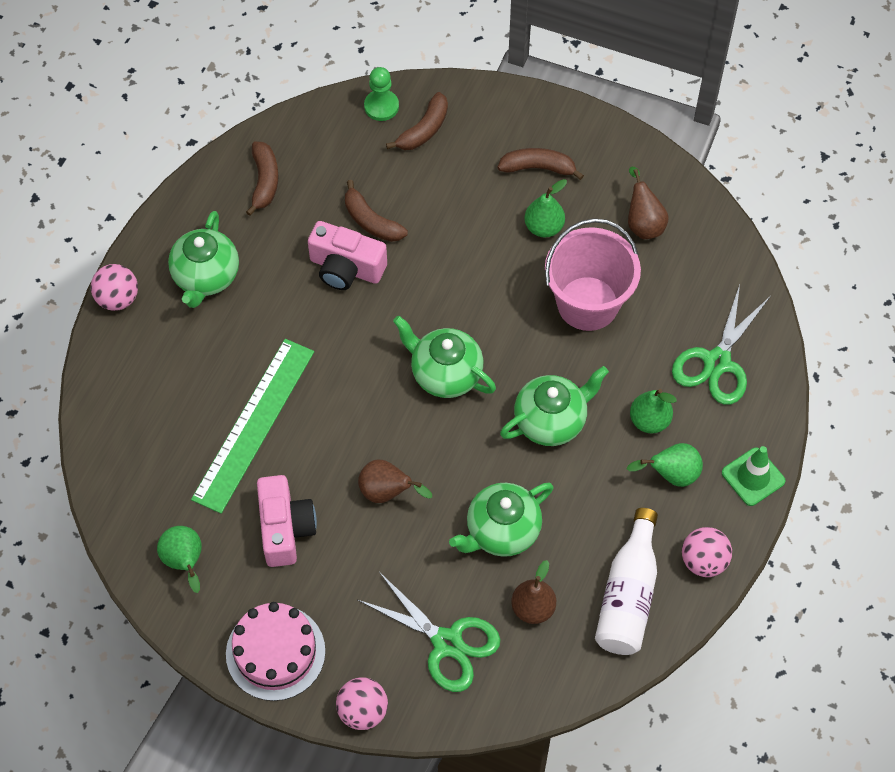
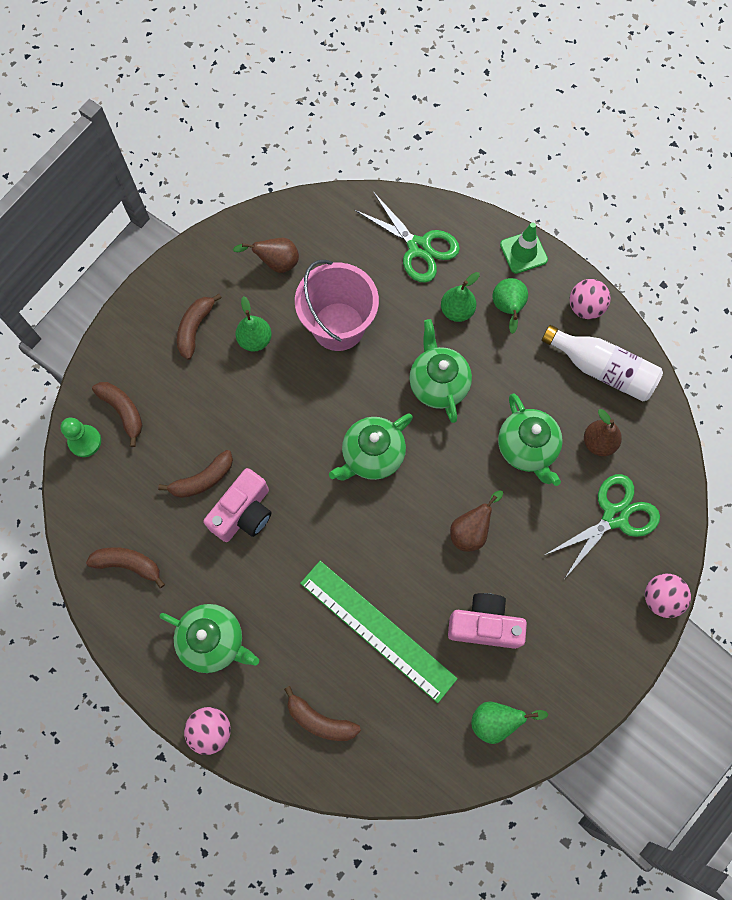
camera: 75 degrees left, 10 degrees up
(148, 393) = (320, 720): none -> brown banana
(275, 652) = (596, 659): pink cake -> none

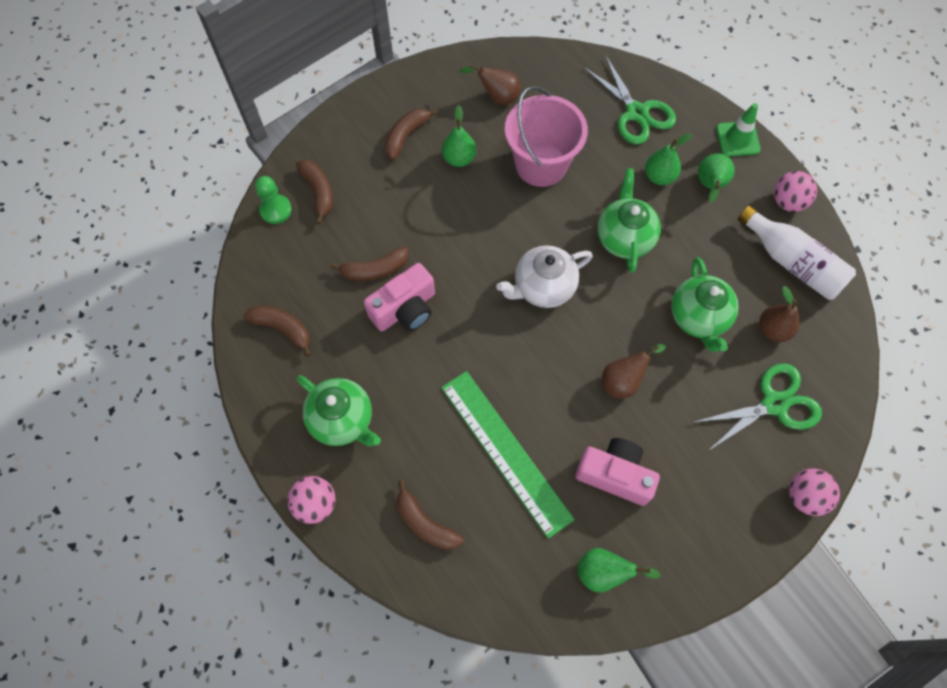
camera: 15 degrees right, 5 degrees down
(372, 456) = (543, 287): green teapot -> white teapot

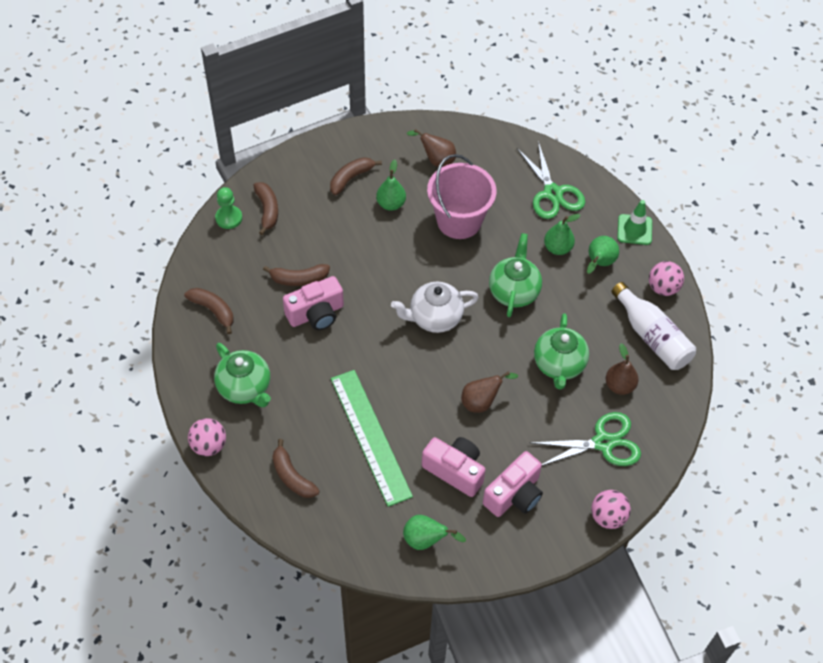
camera: 10 degrees right, 10 degrees down
(691, 491) = (514, 494): none -> pink camera

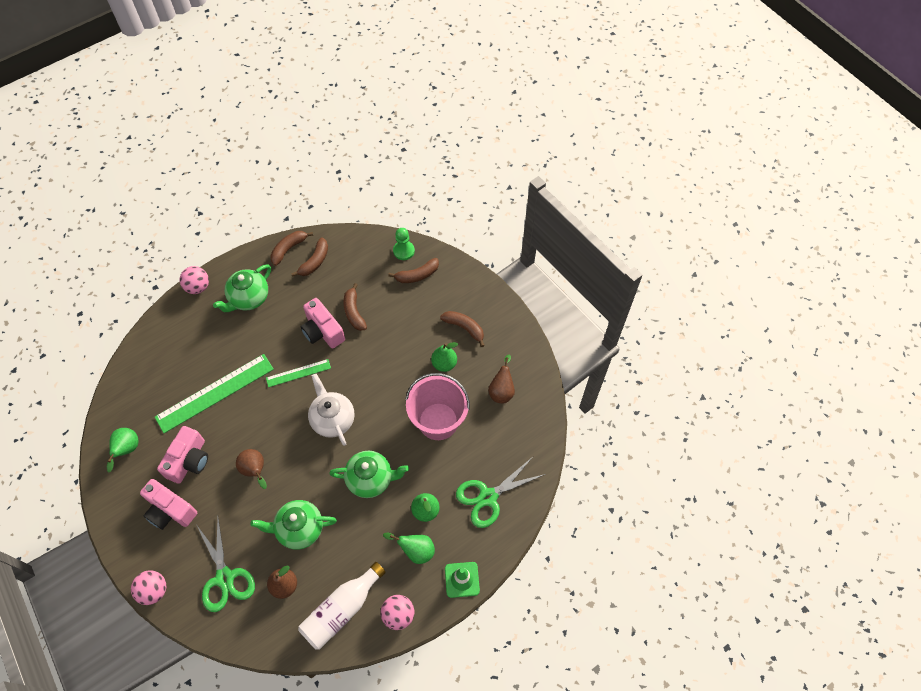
camera: 80 degrees right, 5 degrees up
(292, 476) = (176, 346): brown banana -> brown banana (289, 249)
(366, 345) = (298, 373): none -> green ruler

